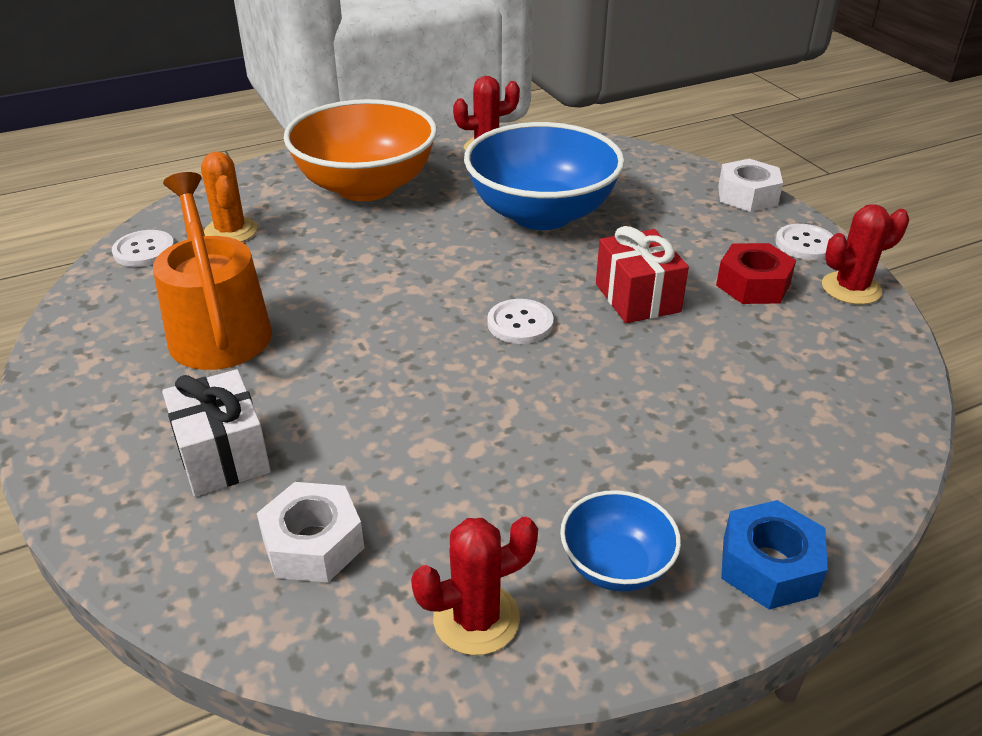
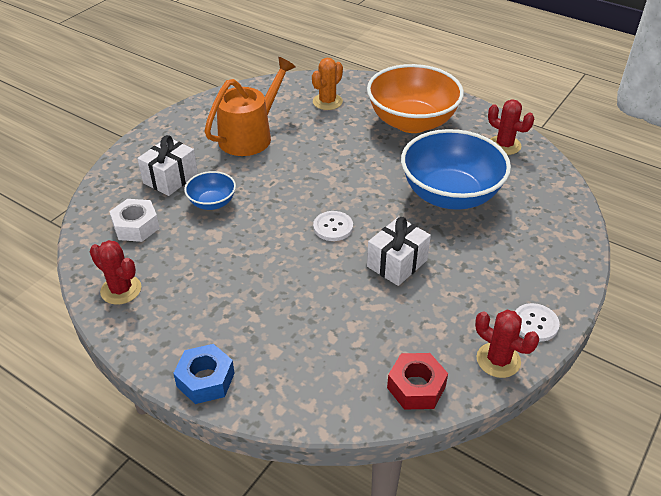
camera: 60 degrees right, 5 degrees up
(144, 250) = (289, 87): white button -> none
(616, 565) = (175, 323): blue bowl -> blue bowl (212, 203)
(637, 298) = (397, 263): red gift -> white gift
(747, 195) = (573, 278): white nut -> none
(753, 285) = (457, 310): red nut -> red nut (416, 387)

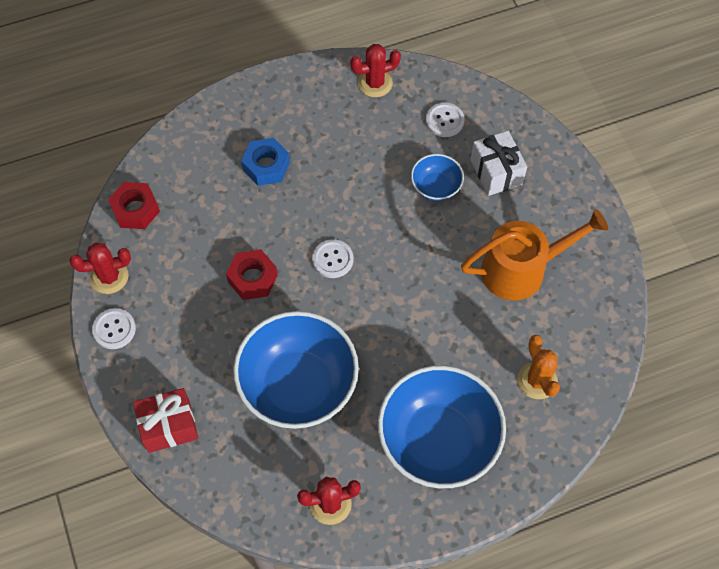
camera: 125 degrees right, 20 degrees up
(136, 226) = (444, 121): white nut -> white button
(205, 380) = (247, 96): blue nut -> blue nut (266, 166)
(250, 136) = (521, 269): orange watering can -> orange watering can turned 90 degrees counterclockwise
(397, 263) = (252, 278): white gift -> red nut
(412, 122) = (438, 440): orange bowl -> blue bowl
(559, 242) = (169, 426): none -> red gift

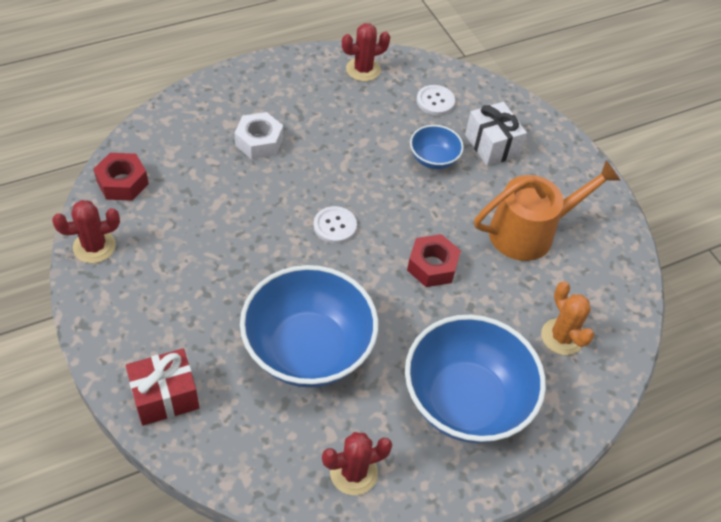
camera: 10 degrees left, 10 degrees down
(114, 329) = (100, 298): white button -> none
(252, 278) = (251, 245): red nut -> red nut (432, 266)
(266, 166) = (259, 142): blue nut -> white nut

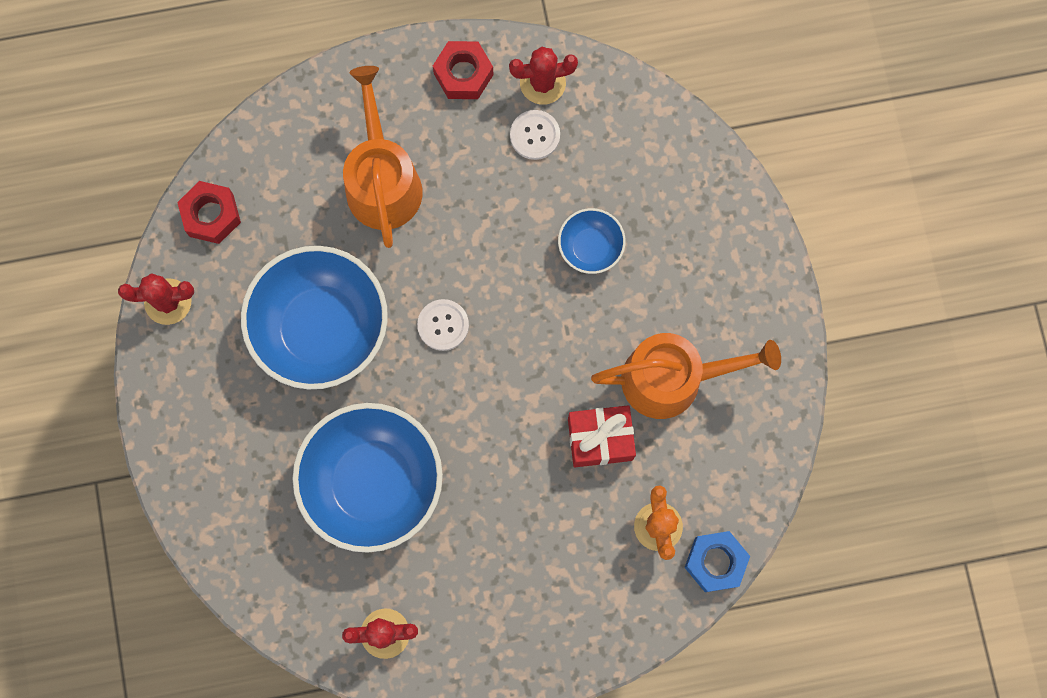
camera: 20 degrees right, 25 degrees up
(165, 396) = (214, 507): red gift -> red gift (600, 439)
(259, 142) = (382, 181): white nut -> orange watering can
(432, 266) = (540, 403): red nut -> red nut (463, 74)
(435, 101) = (621, 154): white button -> white button (535, 135)
(465, 401) = (524, 580): blue bowl -> blue bowl (321, 328)
(492, 145) = (671, 239): white gift -> none
(619, 354) = (715, 562): none -> blue nut

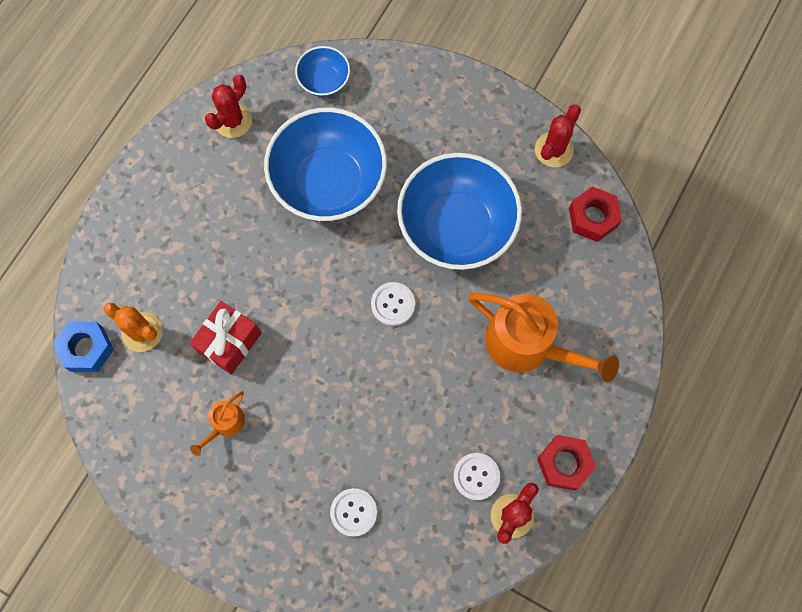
camera: 130 degrees right, 5 degrees down
(590, 247) = (362, 446): blue bowl -> blue bowl (324, 81)
(650, 209) = (353, 512): none -> white button
(672, 379) = (225, 424): orange watering can -> orange watering can, size x0.47

